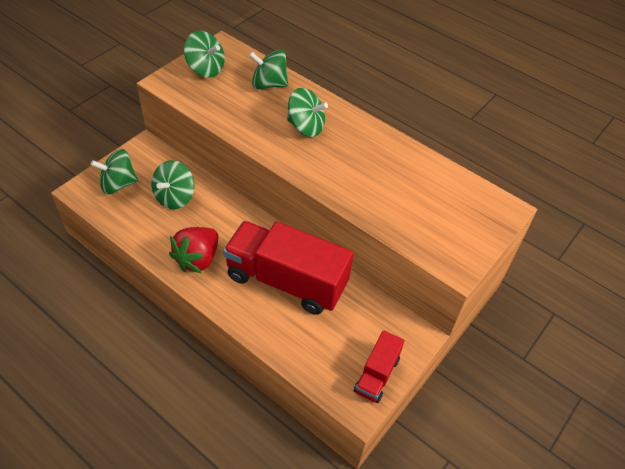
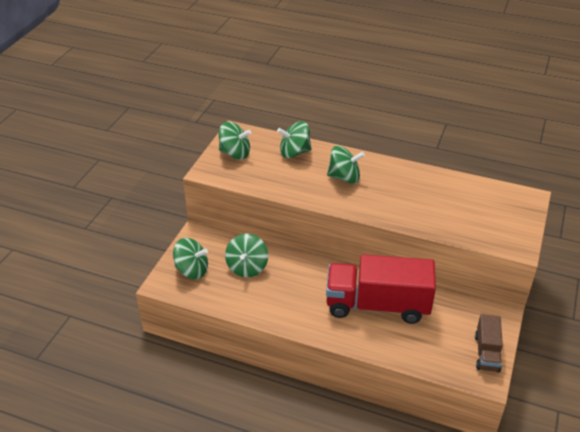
camera: 15 degrees left, 10 degrees down
(118, 184) = (192, 270): green spinning top -> green spinning top turned 135 degrees counterclockwise
(198, 259) = (295, 309): red strawberry -> none
(377, 375) = (486, 353): red truck -> brown truck

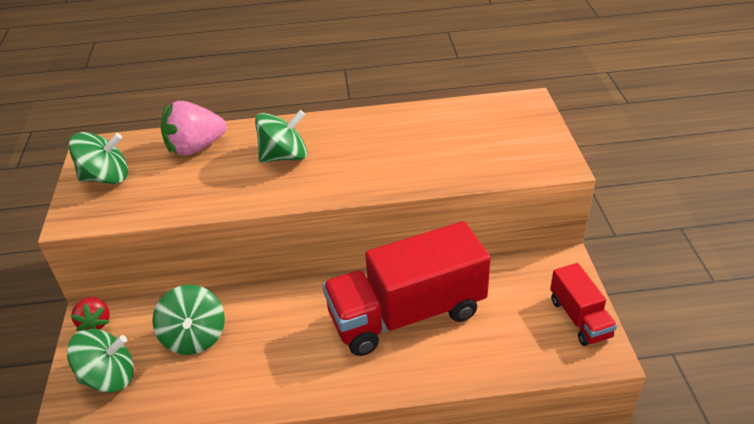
camera: 25 degrees left, 0 degrees up
(197, 237) = (95, 322): none -> red strawberry
(294, 152) = (195, 147): green spinning top -> pink strawberry
(486, 353) = (579, 318): brown truck -> red truck

